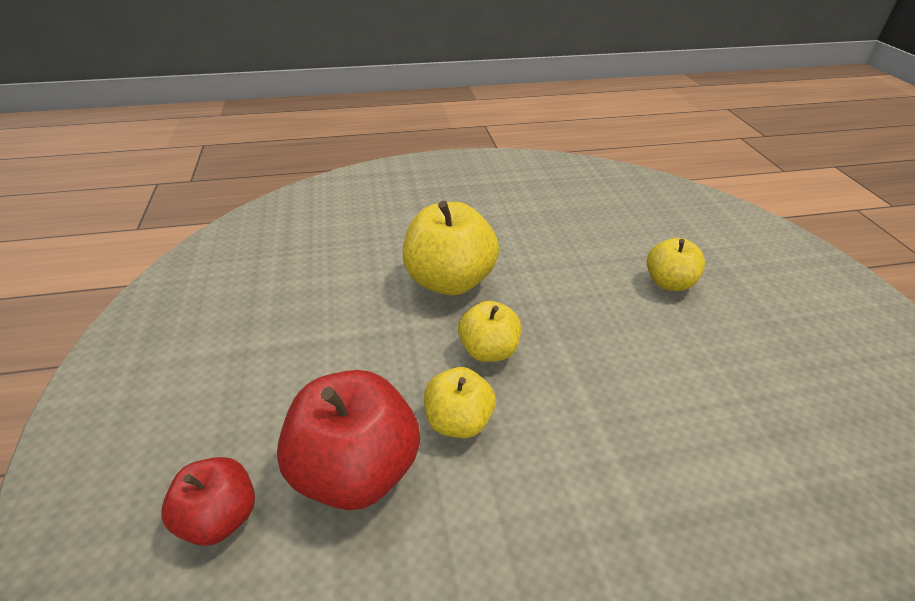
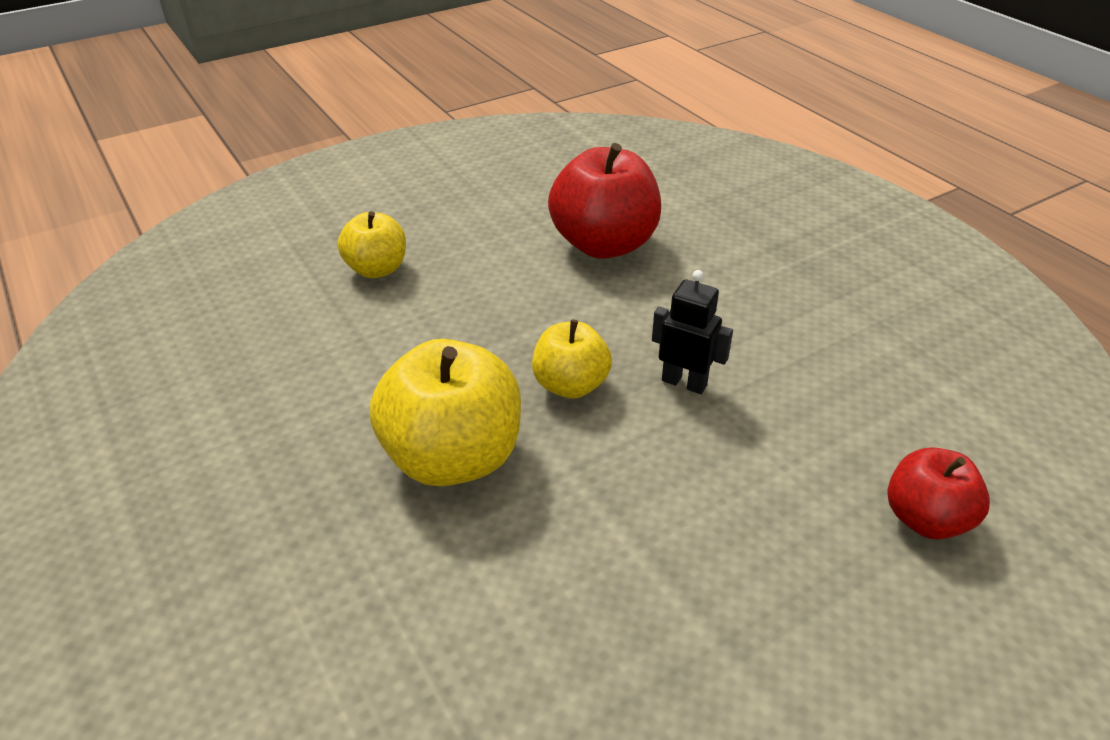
camera: 110 degrees left, 0 degrees up
(356, 469) = (794, 437): red apple -> red apple (604, 244)
(458, 421) = (684, 382): yellow apple -> black robot

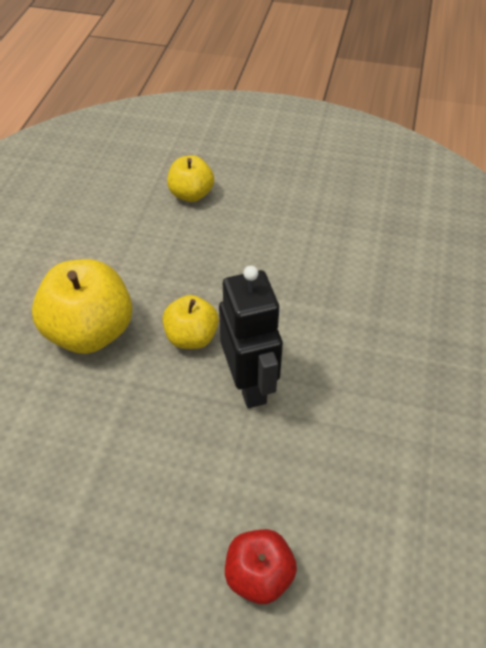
camera: 45 degrees right, 10 degrees up
(604, 244) = (331, 262): red apple -> none
(684, 382) = (250, 384): black robot -> black robot, size x1.68

